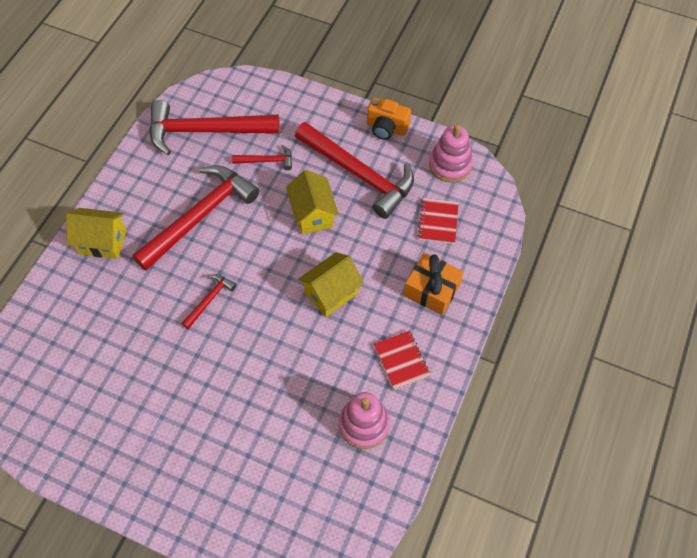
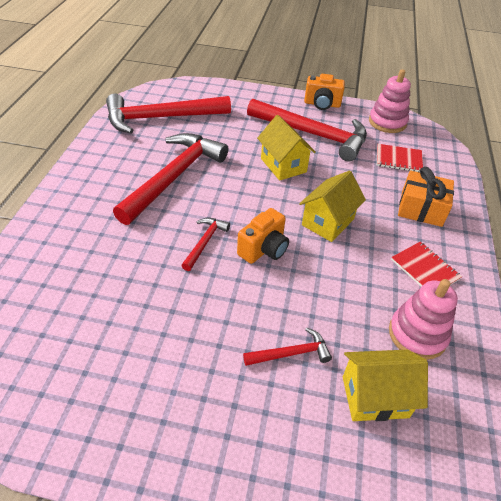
camera: 15 degrees left, 15 degrees down
(102, 242) = (75, 207): yellow house -> yellow house (375, 397)
(260, 315) = (264, 249): none -> orange camera
(267, 161) = (225, 133): red hammer -> red hammer (291, 353)
(438, 221) = (398, 159): red notebook -> red notebook turned 75 degrees counterclockwise

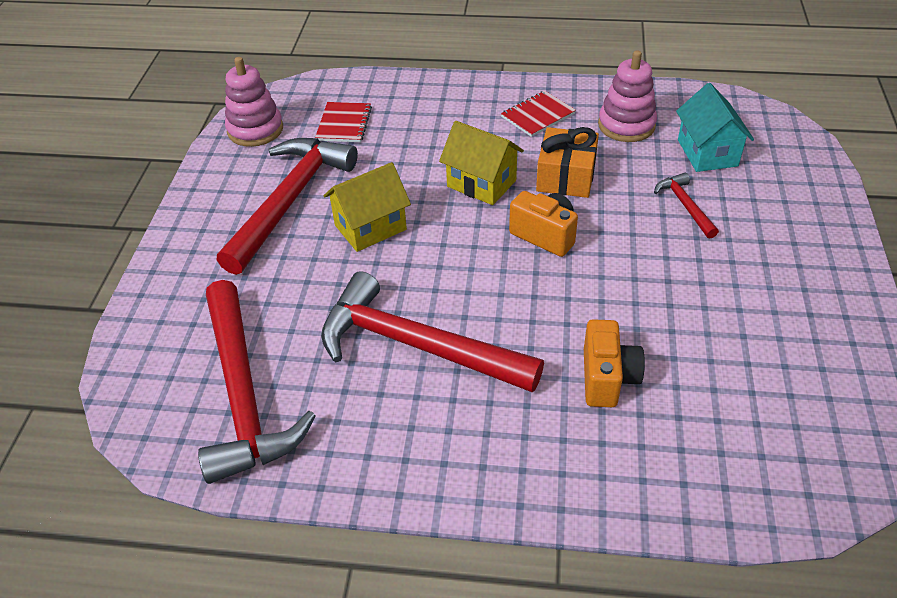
camera: 90 degrees left, 0 degrees up
(205, 242) = (549, 290): red hammer -> none
(322, 104) = (203, 193): orange camera -> orange camera (607, 378)
(375, 397) = (707, 153): yellow house -> turquoise house
(421, 208) = (440, 112): orange gift -> orange gift (566, 176)

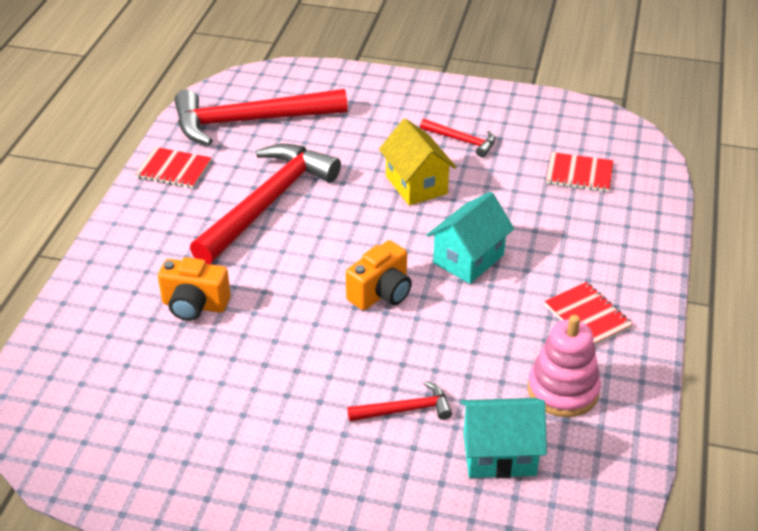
camera: 95 degrees right, 5 degrees down
(255, 130) = (572, 120): pink stacking toy -> none
(290, 201) = (462, 141): red hammer -> red hammer, size x0.45
(356, 458) = (174, 169): none -> red notebook
(481, 183) = (468, 259): yellow house -> turquoise house
(566, 176) = (471, 322): orange gift -> none

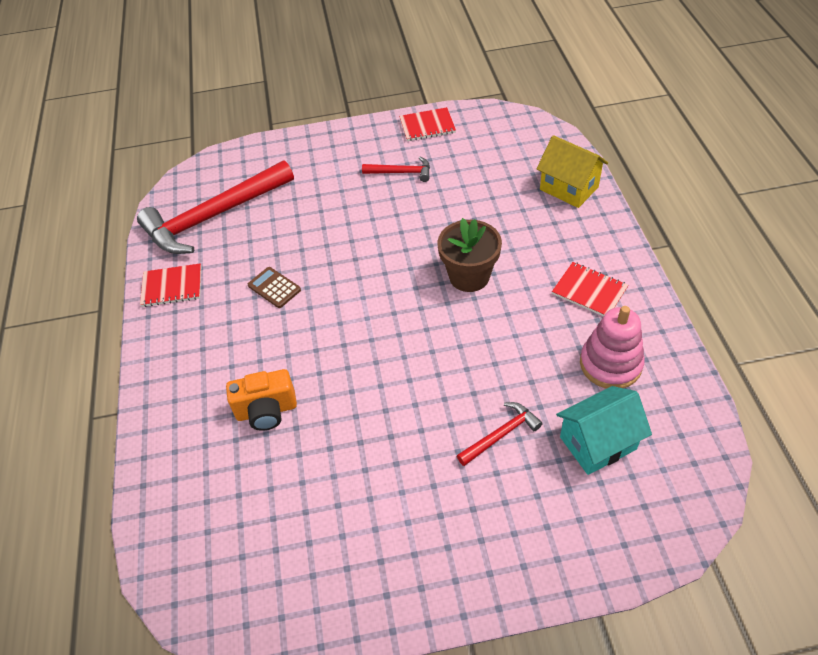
camera: 20 degrees left, 10 degrees up
(268, 203) = (274, 288): red hammer -> brown calculator
(381, 293) = (418, 335): orange camera -> none
(416, 185) = (388, 225): yellow house -> yellow house (569, 188)
(468, 259) = (469, 276): turquoise house -> brown flower pot
(579, 174) = (509, 169): red notebook -> red notebook (427, 126)

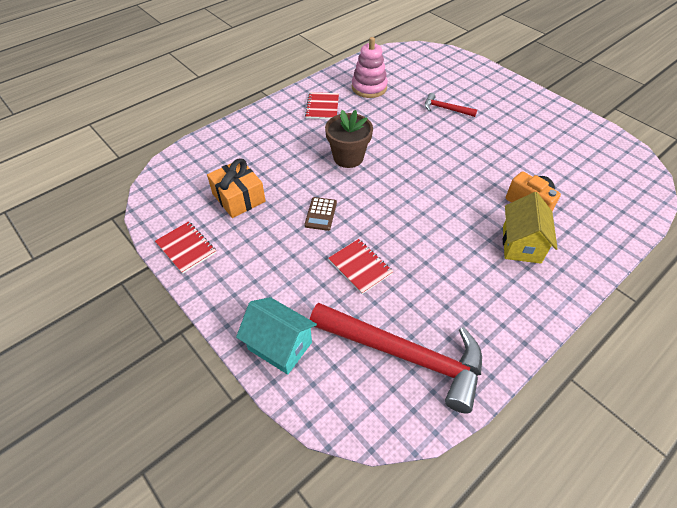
camera: 125 degrees left, 0 degrees up
(172, 286) = (501, 330): red notebook -> red notebook (360, 267)
(274, 288) = (441, 256): brown calculator -> brown calculator (320, 214)
(401, 172) = (262, 238): red hammer -> none
(467, 171) = (238, 198): none -> orange gift
(569, 188) = (231, 139): yellow house -> yellow house (521, 244)
(598, 443) = (419, 80): turquoise house -> turquoise house (280, 346)

